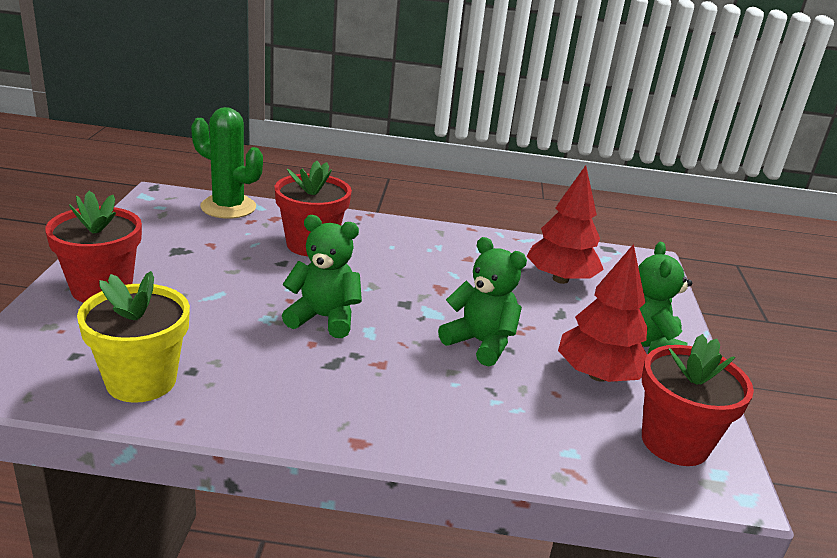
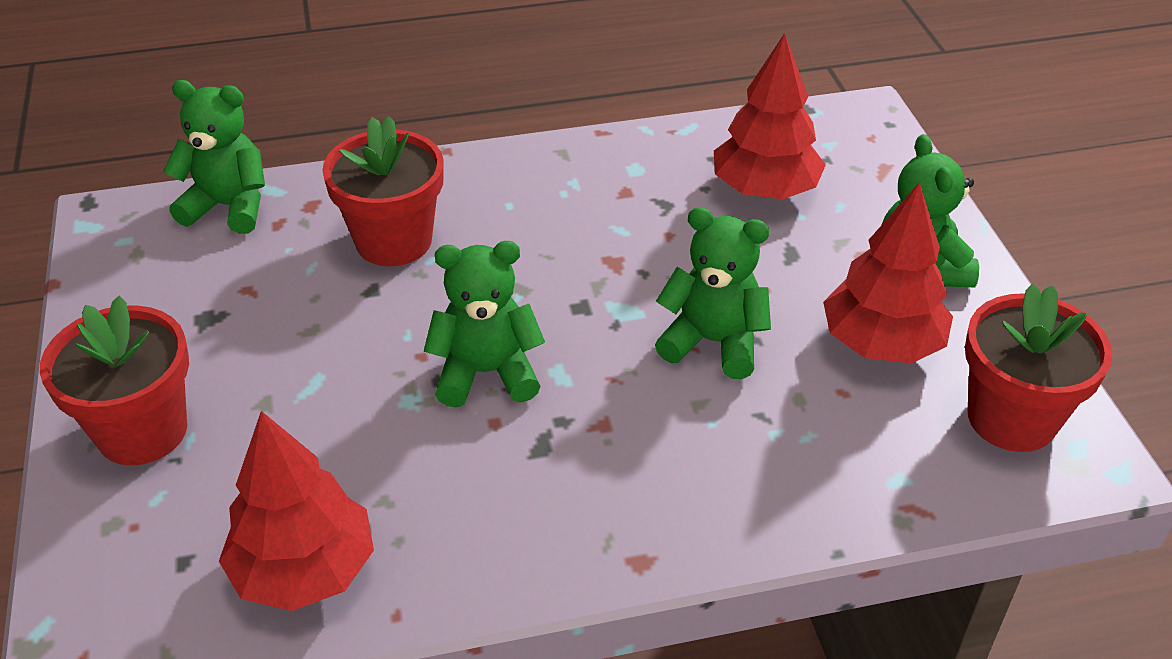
camera: 15 degrees left, 15 degrees up
(141, 381) = (304, 570): yellow flower pot -> red tree
(228, 207) = (229, 206): green cactus -> green teddy bear

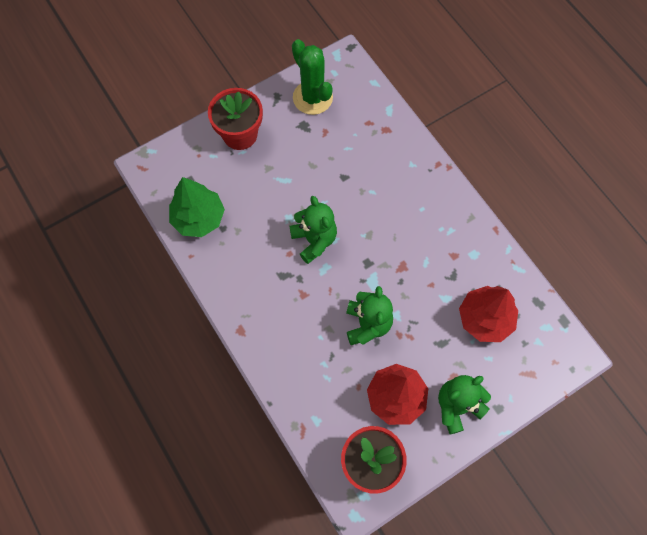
camera: 70 degrees right, 25 degrees up
(153, 287) = (312, 98): none -> green cactus
(229, 206) = (371, 99): green teddy bear -> none
(304, 570) = (198, 218): red tree -> green tree
(394, 241) = (377, 172): red flower pot -> none

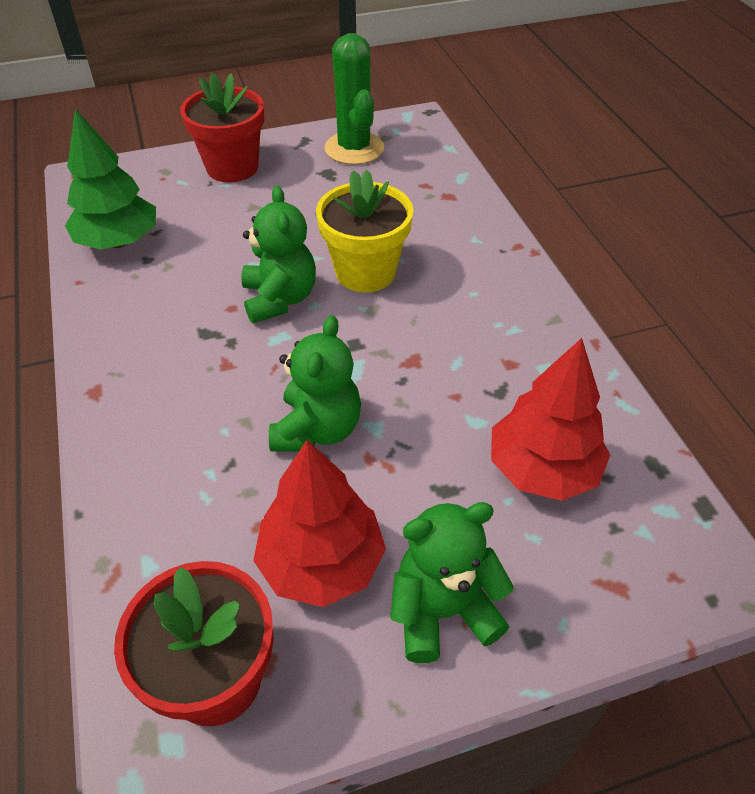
camera: 15 degrees right, 20 degrees down
(356, 207) = (365, 272): none -> yellow flower pot

